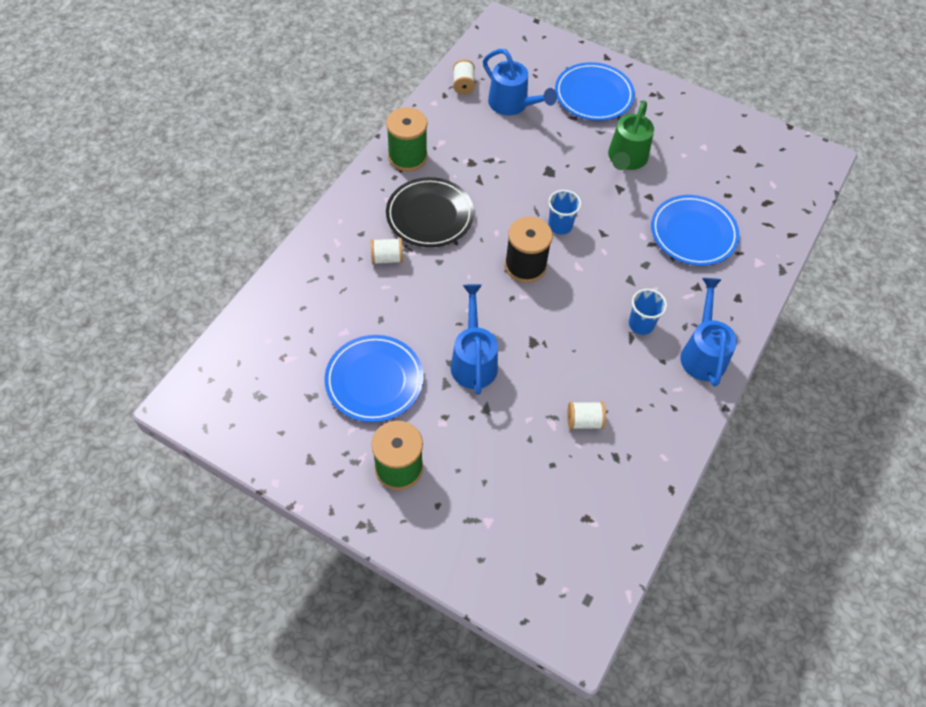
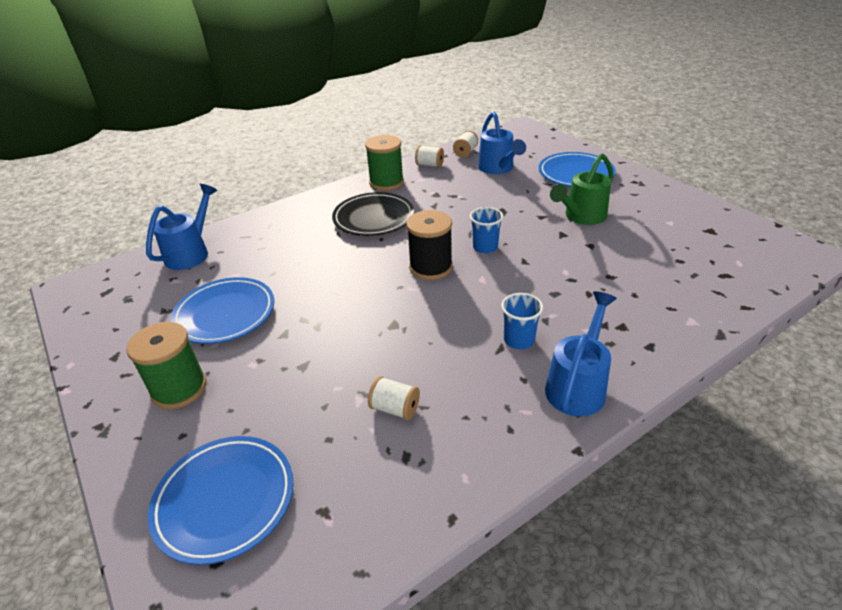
camera: 30 degrees right, 20 degrees down
(387, 258) = (315, 236): white spool -> white spool (430, 165)
(473, 360) = (325, 323): blue watering can -> blue watering can (191, 253)
(693, 233) = (623, 281): blue plate -> blue plate (225, 500)

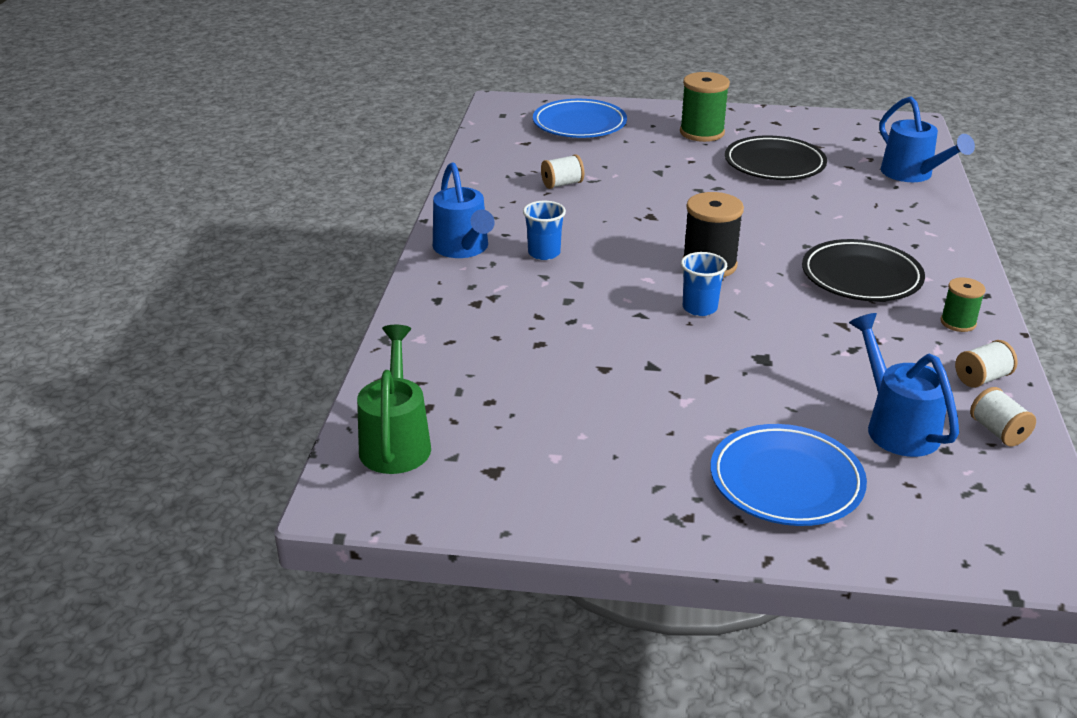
camera: 130 degrees right, 5 degrees down
(225, 314) = (774, 164): blue plate -> black plate
(386, 182) = (958, 322): green spool -> green spool, size x0.58
(498, 168) = (897, 426): blue watering can -> blue watering can turned 45 degrees clockwise
(582, 216) = (667, 404): green watering can -> green watering can (396, 442)

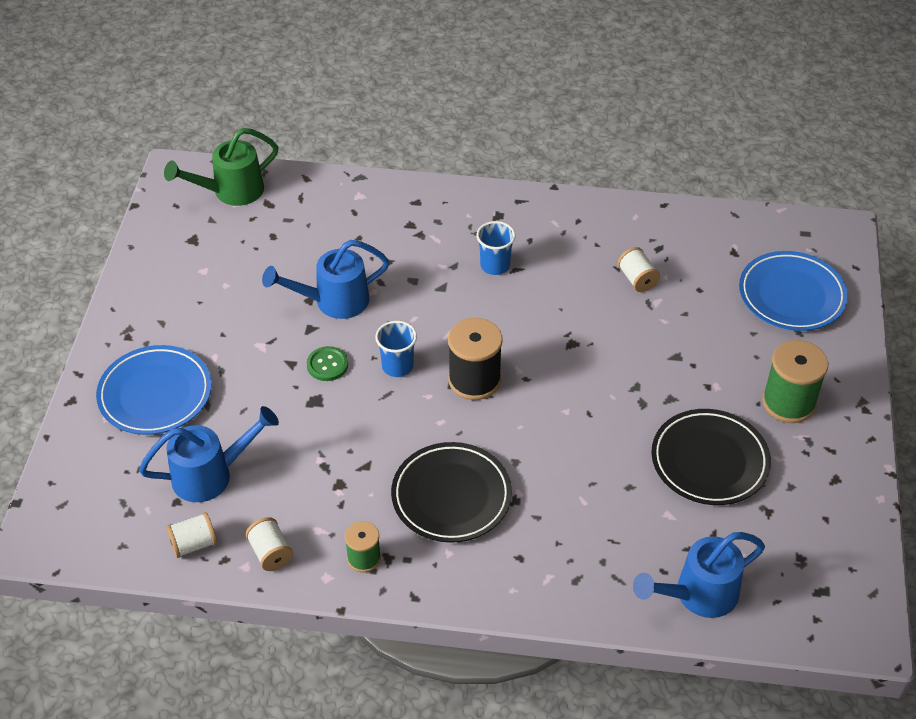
camera: 90 degrees right, 15 degrees up
(396, 442) = (231, 191): green watering can -> green watering can turned 150 degrees clockwise
(463, 248) = (501, 214): blue watering can -> blue watering can (334, 301)
(707, 352) = (327, 365): none -> green button

